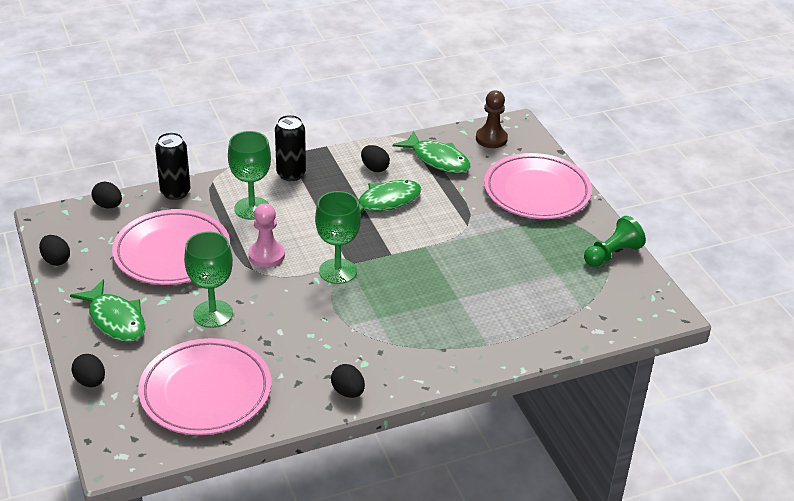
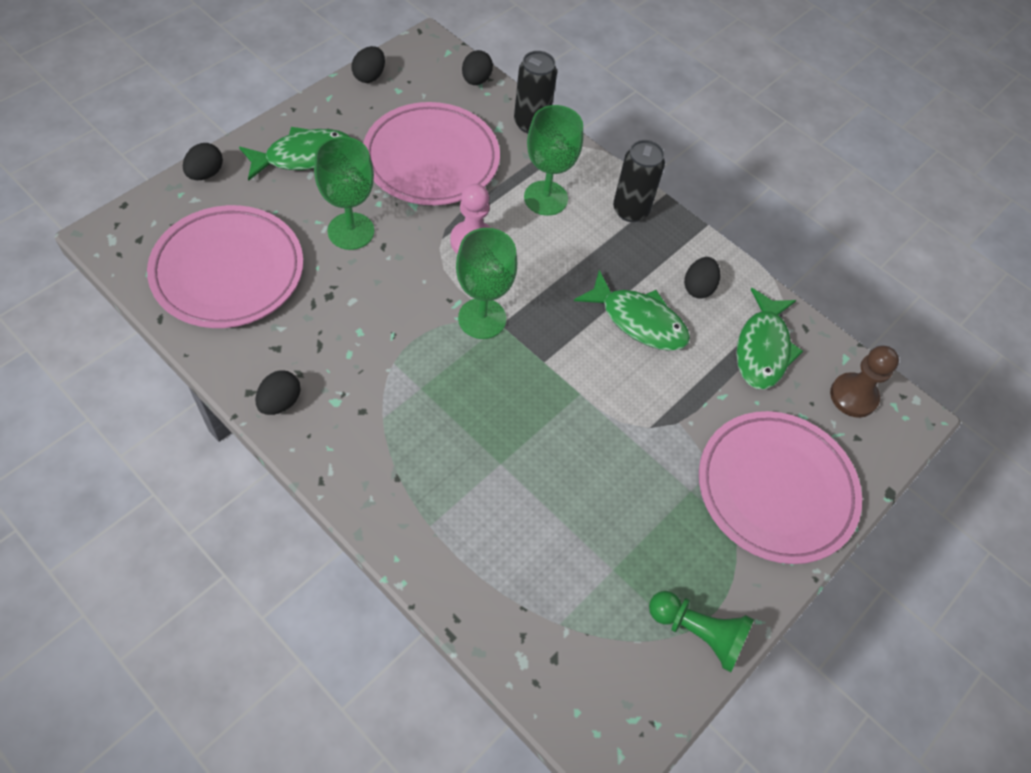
camera: 60 degrees right, 20 degrees up
(115, 320) = (304, 156): green fish -> green fish turned 135 degrees counterclockwise

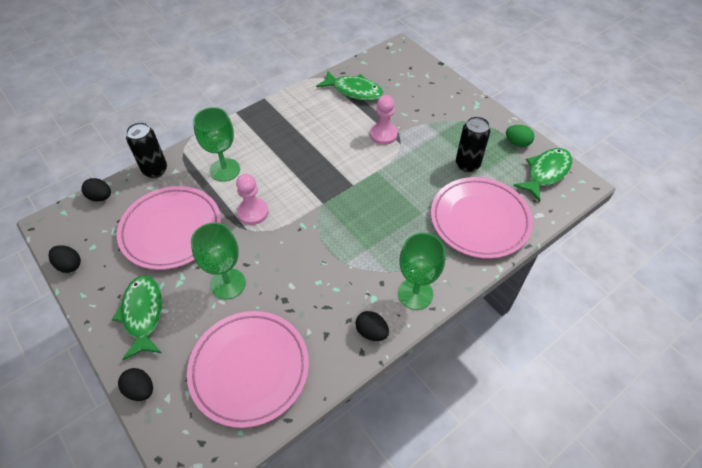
camera: 75 degrees left, 5 degrees down
(482, 318) = (317, 212): green goblet -> green goblet (415, 294)
(630, 210) = (245, 130): black can -> black can (467, 164)
(639, 320) = (329, 138): green fish -> green fish (546, 173)
(666, 399) = (383, 134): none -> pink pawn
(698, 287) = (309, 109): black egg -> none
(698, 632) = (517, 143): green pawn -> green egg
(776, 489) = (439, 101): pink plate -> pink plate (479, 220)
(853, 396) = (386, 64): brown pawn -> none

